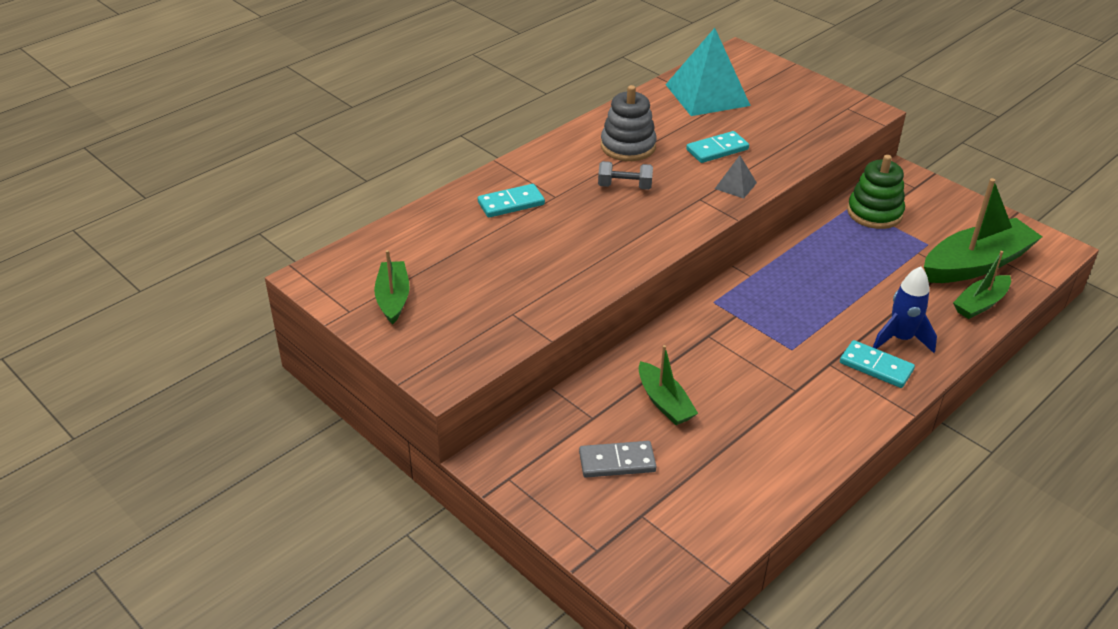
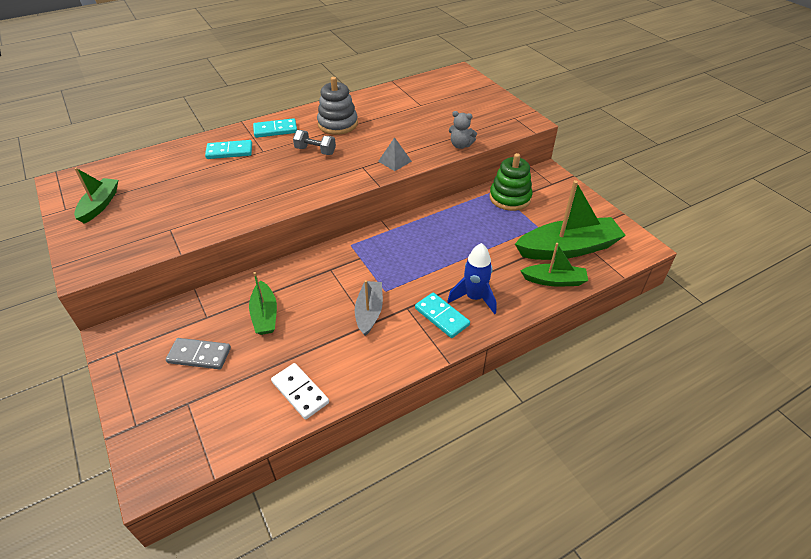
camera: 15 degrees right, 5 degrees up
(707, 95) = (418, 96): turquoise pyramid -> none
(717, 149) = (399, 134): turquoise domino -> turquoise domino (275, 130)
(766, 478) = (300, 392): none -> white domino
(788, 376) = (369, 312): none -> grey boat
(804, 154) = (460, 145): none -> grey teddy bear
(980, 304) = (554, 280): green boat -> green boat turned 150 degrees counterclockwise

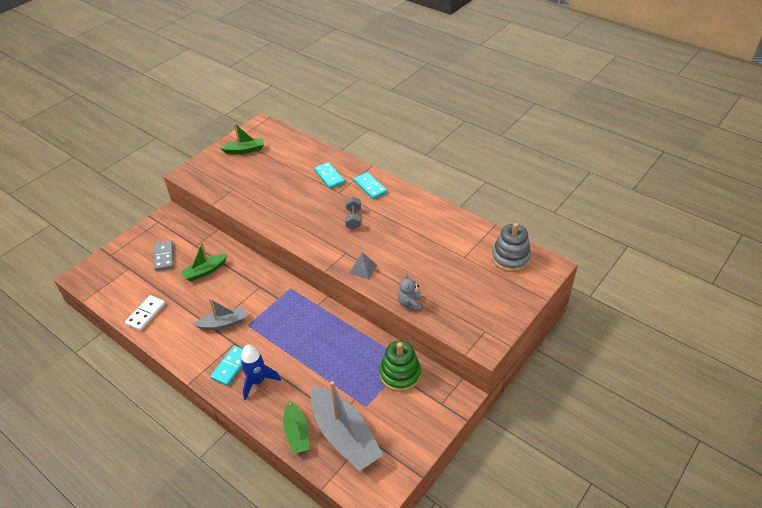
camera: 70 degrees right, 0 degrees up
(337, 124) = (399, 217): grey stacking toy -> grey stacking toy (510, 258)
(568, 248) = (344, 436): green boat -> grey boat

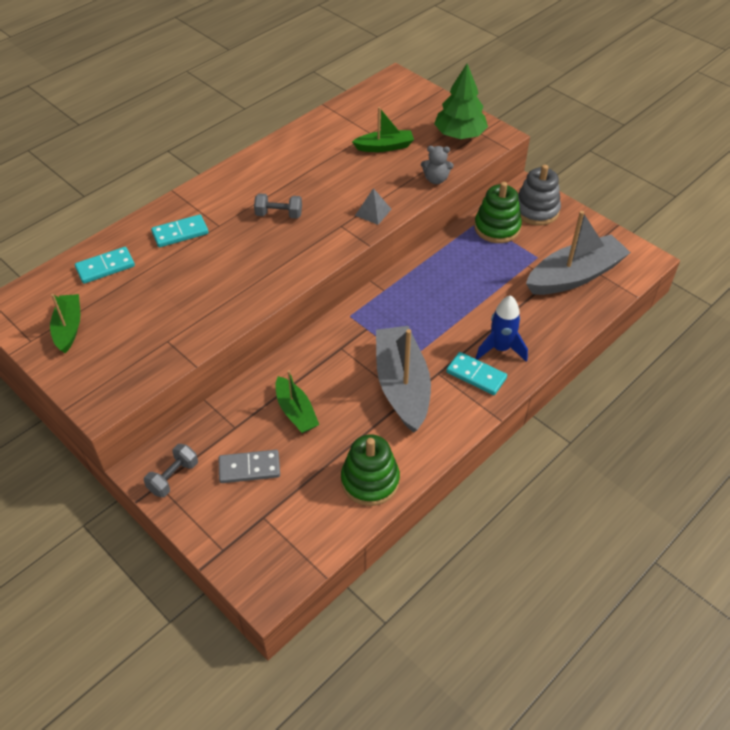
camera: 85 degrees left, 5 degrees up
(146, 314) = (370, 481): white domino -> green stacking toy
(162, 226) = (173, 477): none -> grey dumbbell
(223, 323) = (402, 386): grey boat -> grey boat, size x1.78
(297, 433) = (572, 314): green boat -> green boat (384, 147)
(370, 187) = (219, 195): turquoise domino -> turquoise domino (105, 267)
(477, 316) = (459, 135): none -> green tree
(510, 258) = (379, 101): grey stacking toy -> grey stacking toy (536, 210)

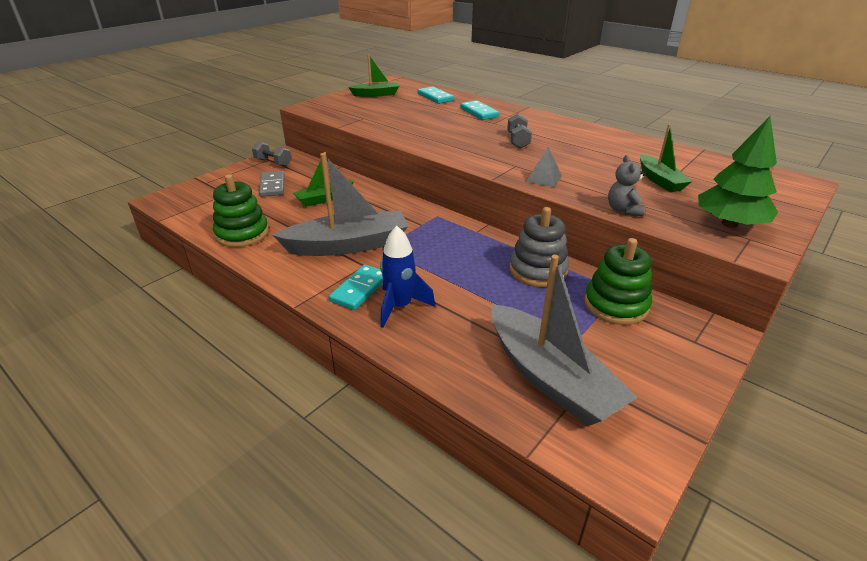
camera: 85 degrees right, 15 degrees down
(536, 210) = (676, 342): grey stacking toy -> grey stacking toy (538, 270)

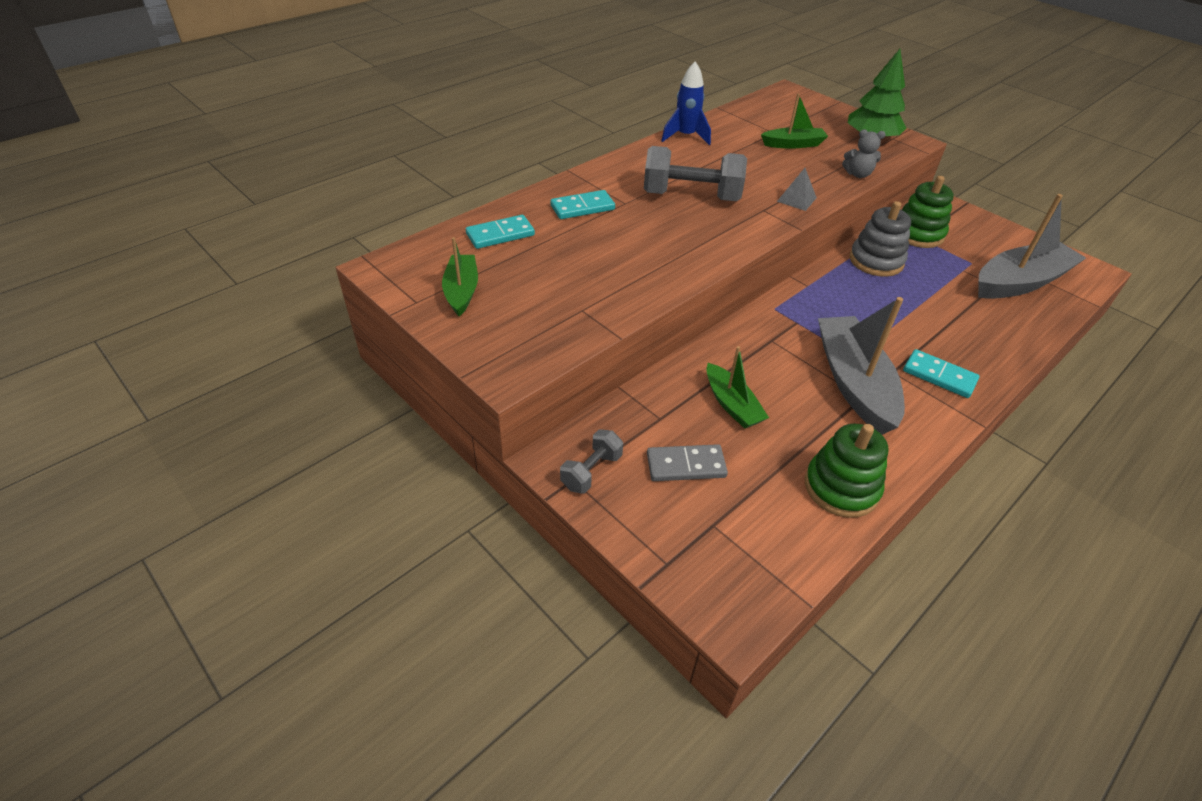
camera: 85 degrees left, 10 degrees up
(400, 307) = (959, 350): blue rocket -> blue rocket (685, 136)
(518, 141) = (691, 196): grey dumbbell -> grey dumbbell, size x1.88

